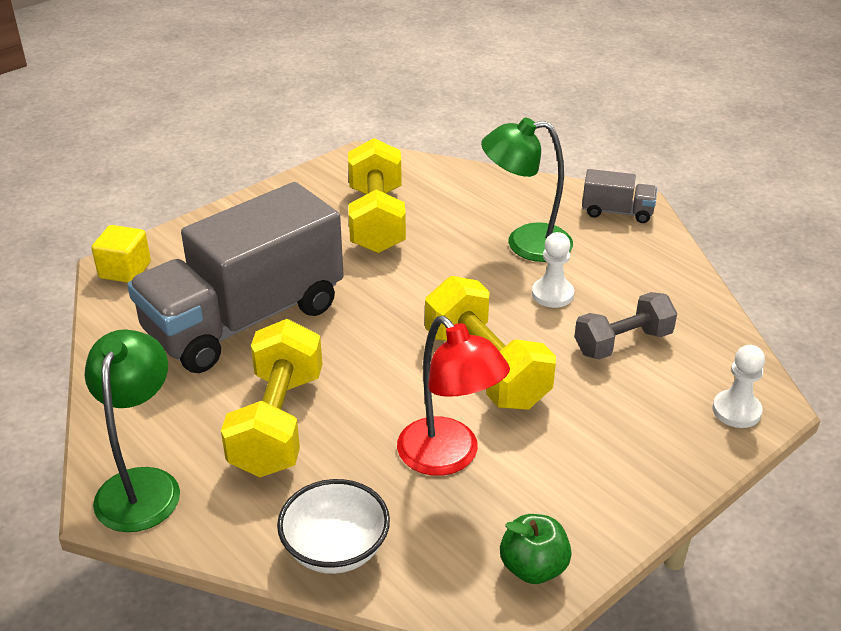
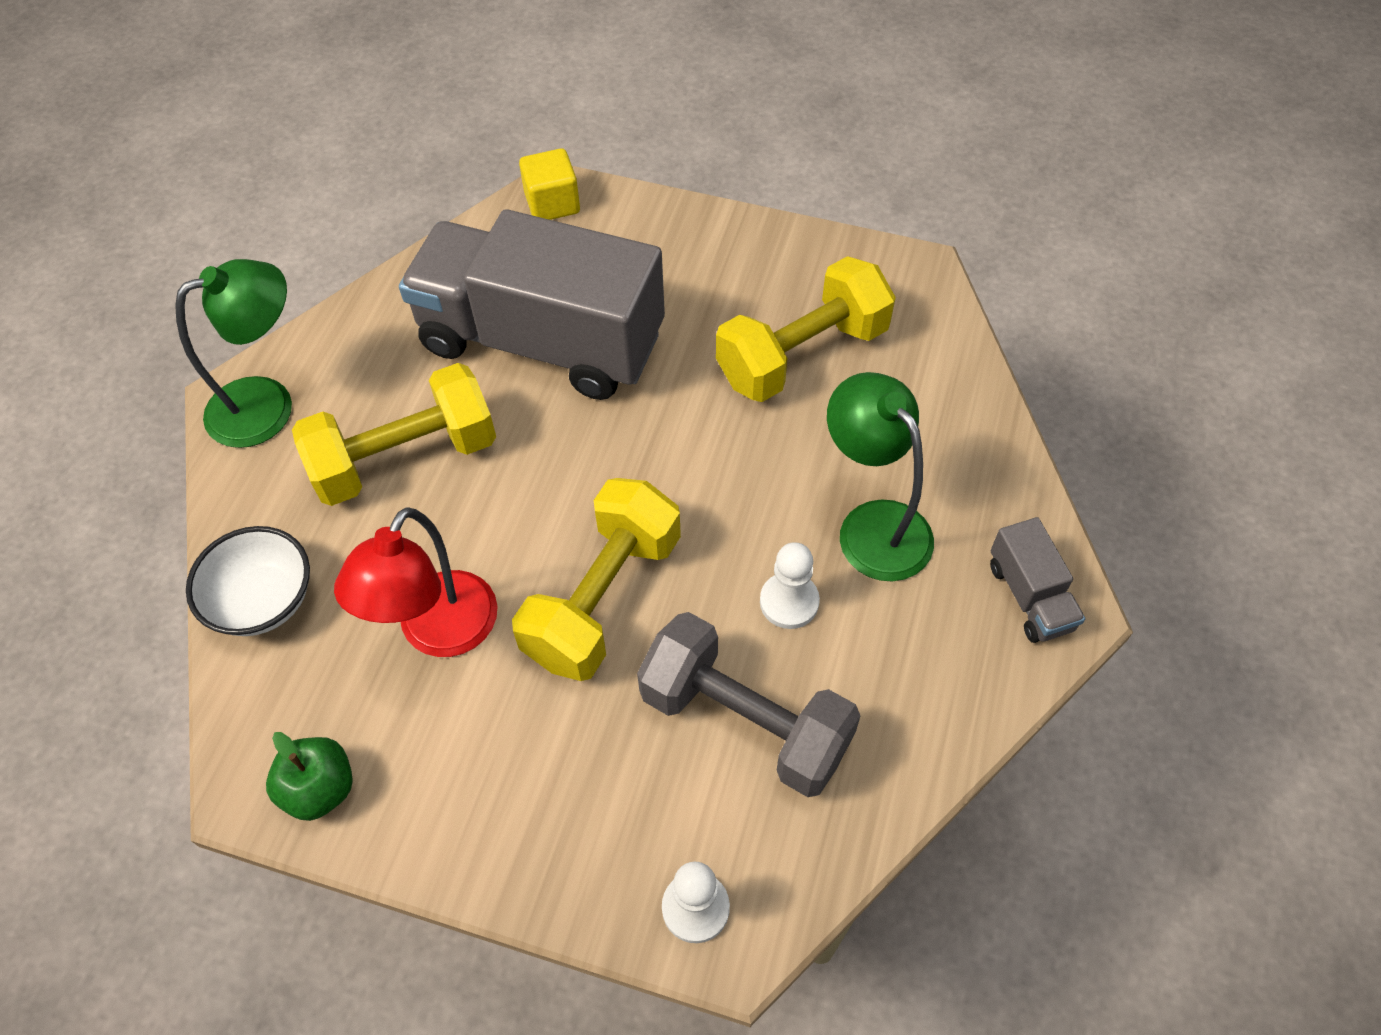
camera: 60 degrees right, 20 degrees up
(623, 343) = (745, 722): grey dumbbell -> grey dumbbell, size x1.50

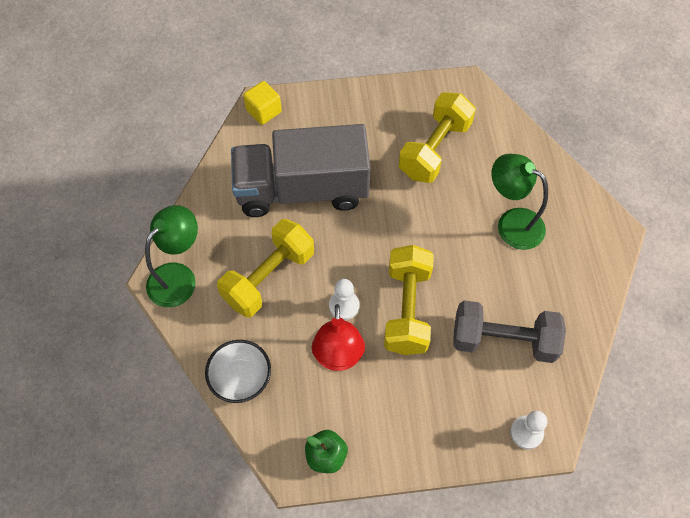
camera: 25 degrees left, 5 degrees up
(789, 602) = (493, 276): white pawn -> white pawn (344, 306)
(1030, 596) = (596, 230): grey truck -> none

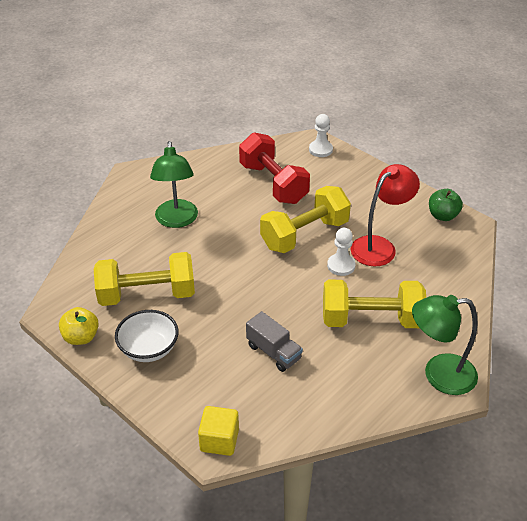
camera: 130 degrees left, 20 degrees down
(241, 378) = (456, 284): white bowl -> white bowl (149, 349)
(302, 189) = (273, 352): grey truck -> grey truck, size x0.41
(425, 88) = (81, 337): none -> yellow apple
(503, 340) = (273, 183): grey dumbbell -> red dumbbell

